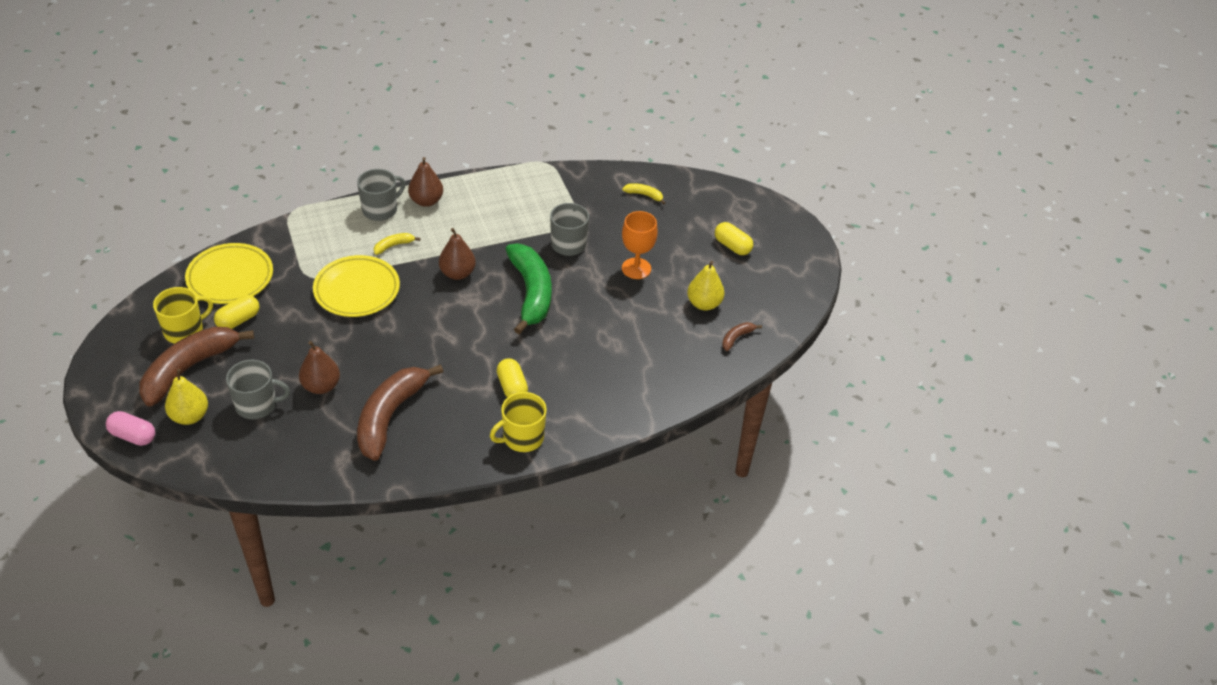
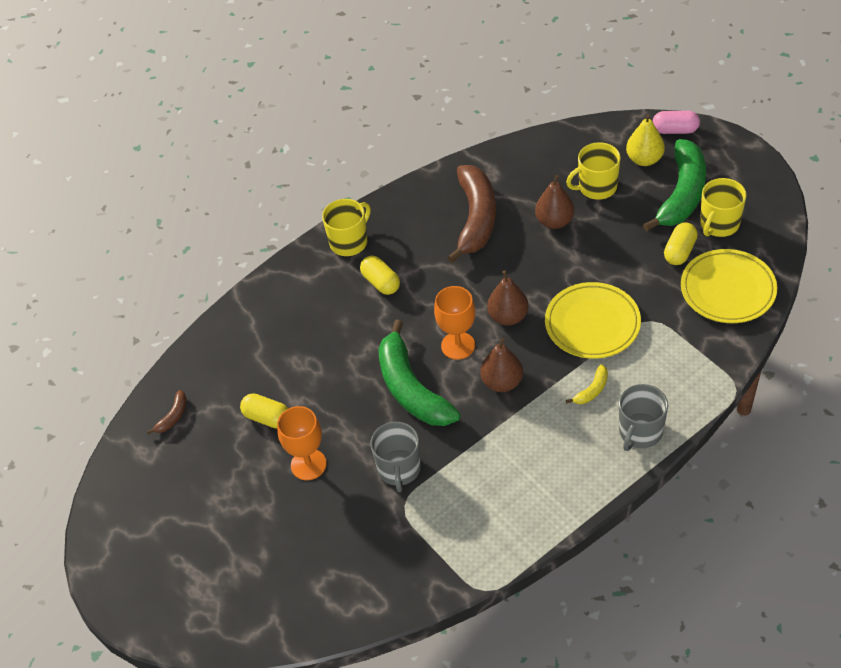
camera: 170 degrees right, 5 degrees up
(189, 369) = (682, 194): brown banana -> green banana
(257, 405) = (596, 187): grey mug -> yellow mug
(426, 201) = (597, 465): brown pear -> brown pear (508, 317)
(475, 311) = (458, 345): none -> orange goblet
(644, 195) = (336, 583): yellow banana -> none
(704, 304) = (218, 446): yellow pear -> none
(732, 246) = (203, 542): yellow capsule -> yellow capsule (267, 418)

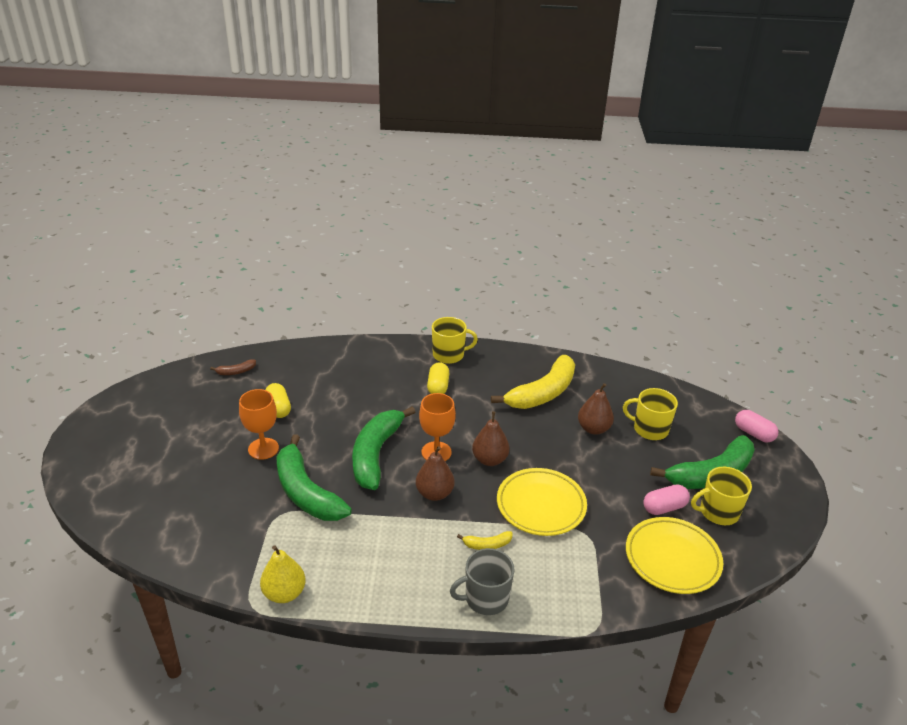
camera: 35 degrees right, 15 degrees down
(399, 469) = (306, 492): grey mug -> green banana
(476, 218) = (542, 393): brown banana -> yellow banana
(644, 159) = (707, 435): yellow pear -> yellow pear (284, 593)
(679, 251) = (664, 507): yellow capsule -> pink capsule

